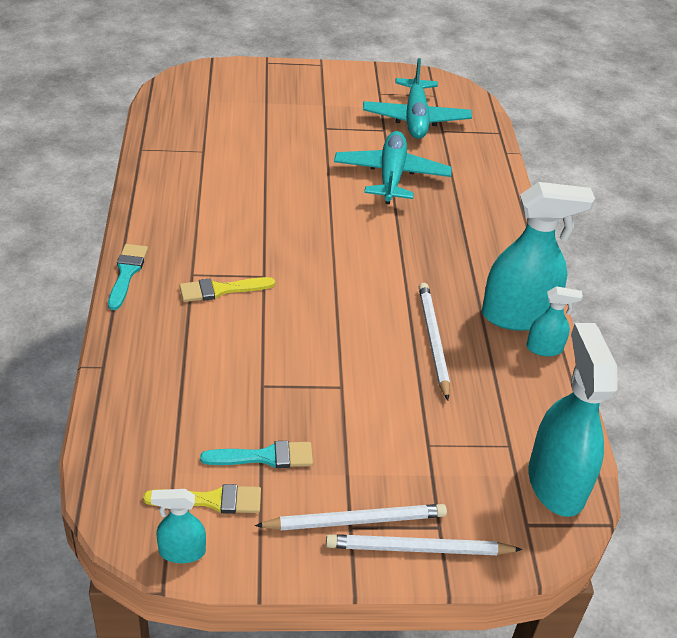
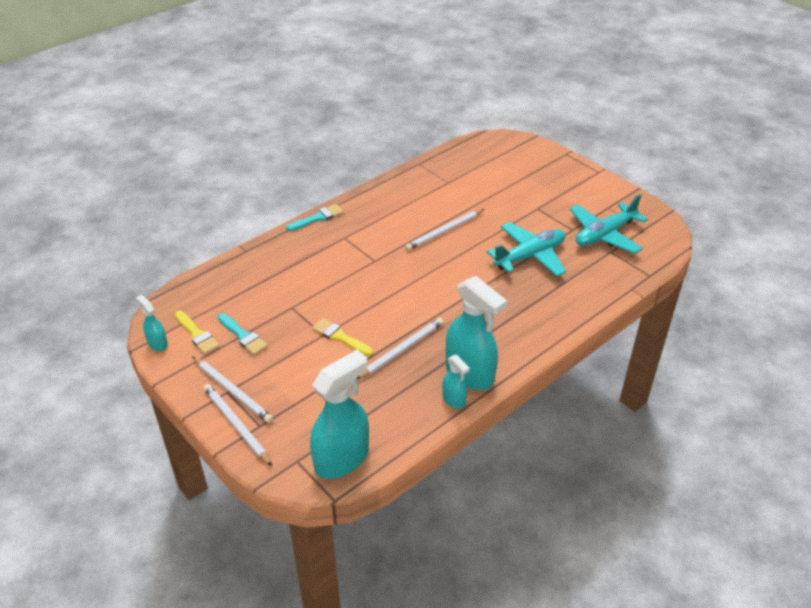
camera: 55 degrees right, 0 degrees up
(221, 290) = (344, 253): yellow brush -> yellow brush (340, 337)
(281, 202) = (444, 231): none -> white pencil

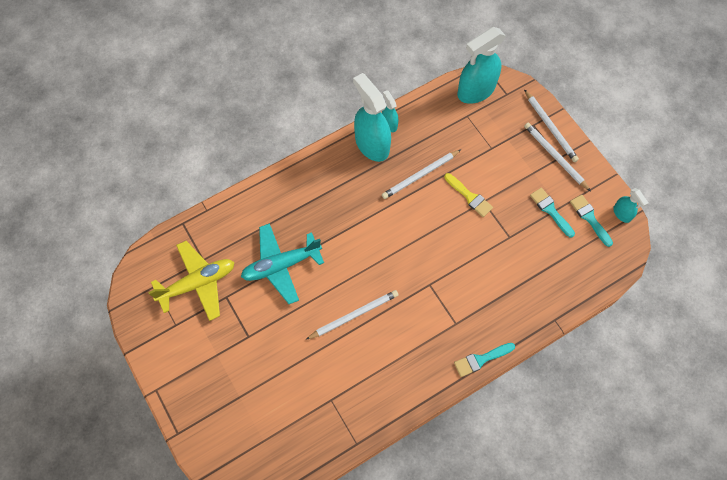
camera: 170 degrees left, 25 degrees up
(197, 334) = (589, 218): yellow brush -> turquoise brush
(604, 235) = (198, 283): turquoise plane -> yellow plane

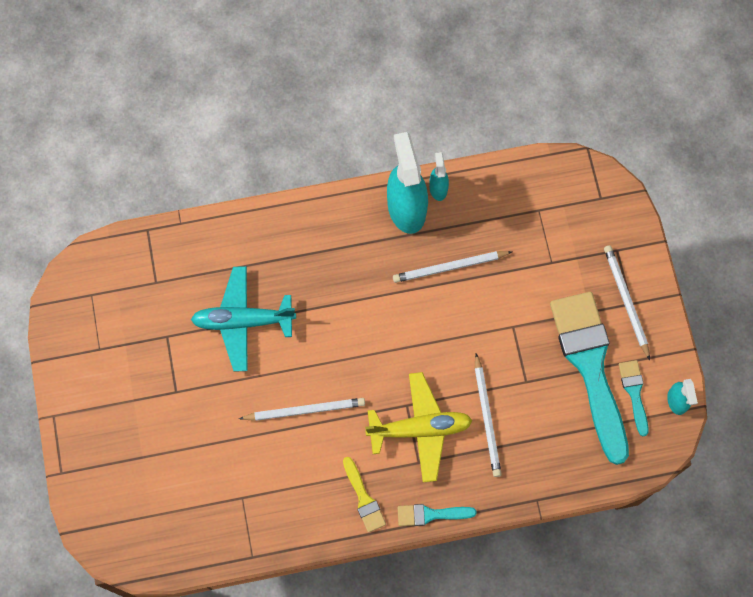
camera: 20 degrees right, 5 degrees up
(198, 283) = (140, 309): yellow plane -> yellow plane (420, 429)
(469, 196) = (498, 315): yellow brush -> yellow brush (364, 498)
(475, 90) = (563, 180): turquoise spray bottle -> none
(550, 127) = (637, 261): white pencil -> white pencil (487, 417)
(550, 210) = (590, 366): turquoise brush -> turquoise brush, size x2.30

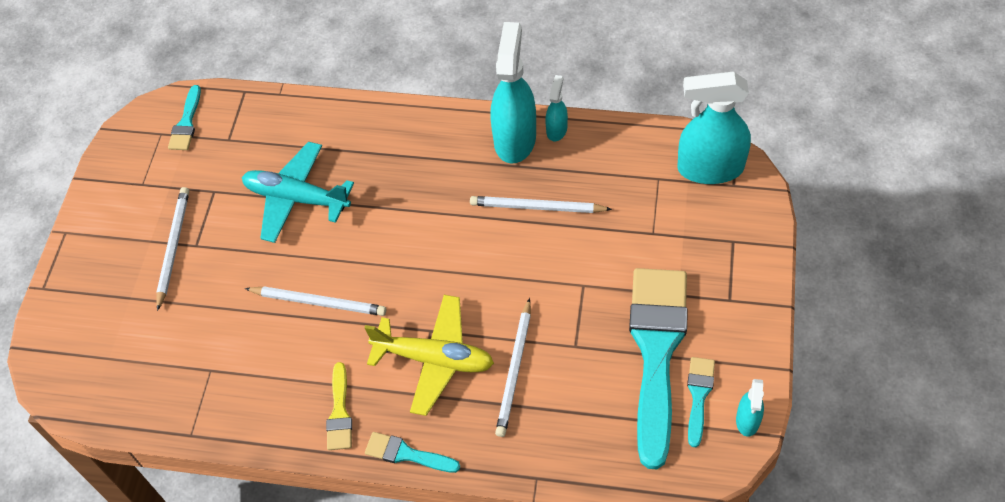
camera: 25 degrees right, 15 degrees down
(109, 277) = (186, 123): none -> turquoise brush
(577, 188) = (709, 168): none -> turquoise spray bottle
(626, 301) = (724, 295): white pencil -> white pencil (173, 247)

